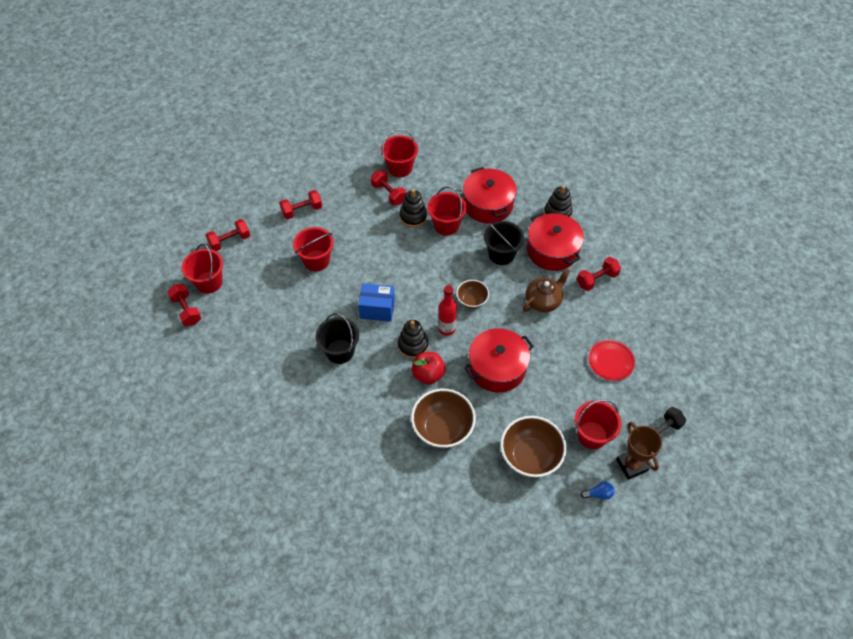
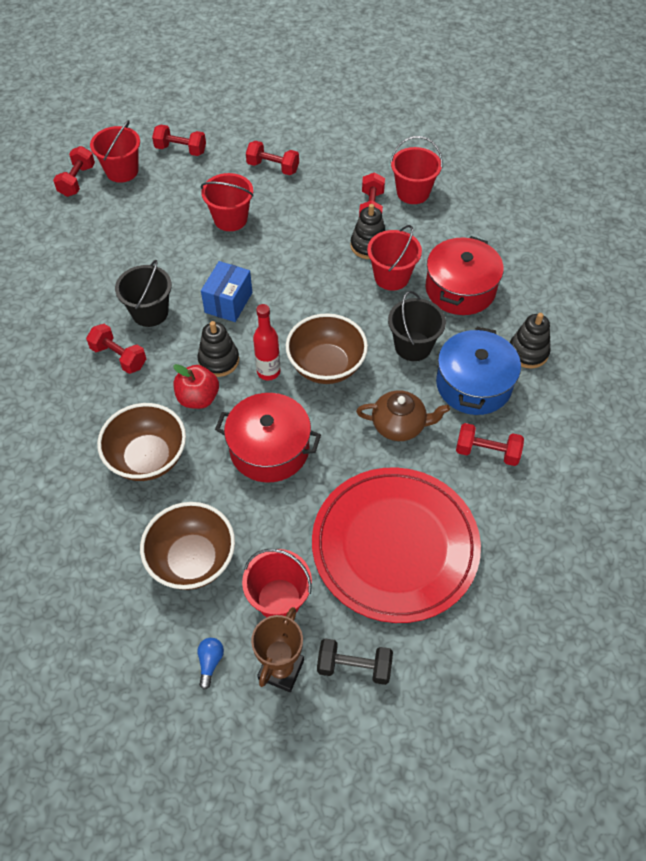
camera: 45 degrees right, 0 degrees up
(355, 390) = (119, 357): none -> red dumbbell
(377, 309) = (228, 302): blue box -> blue box turned 60 degrees clockwise
(472, 300) = (326, 366): brown bowl -> brown bowl, size x1.77
(552, 250) = (473, 384): red pot -> blue pot
(598, 494) = (210, 662): blue light bulb -> blue light bulb turned 120 degrees counterclockwise
(611, 361) = (395, 546): red plate -> red plate, size x2.40

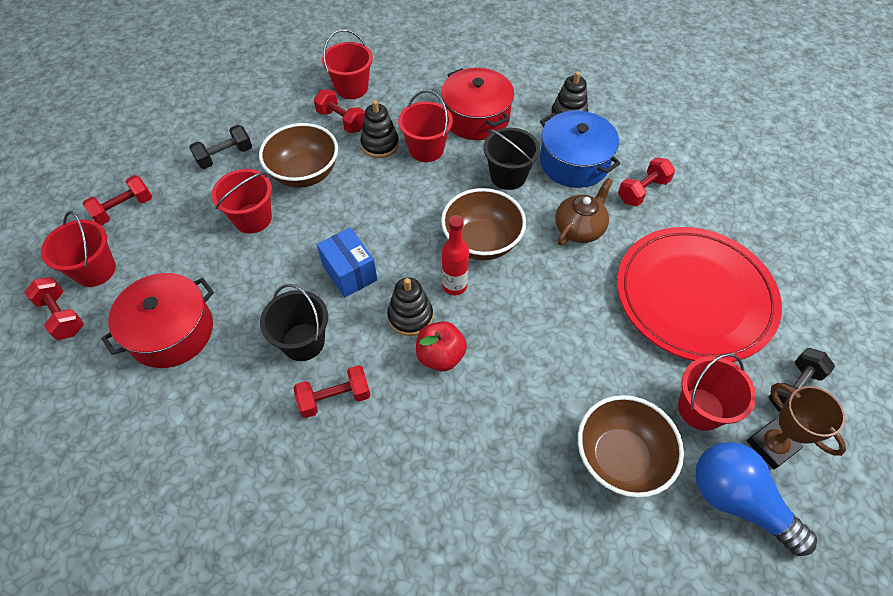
camera: 55 degrees left, 0 degrees up
(148, 458) = (478, 436): brown bowl -> brown bowl (304, 174)
(210, 662) = (738, 501): blue light bulb -> blue light bulb, size x2.46
(269, 449) = (539, 330): red pot -> red pot (171, 332)
(273, 167) = (225, 156): red dumbbell -> black dumbbell

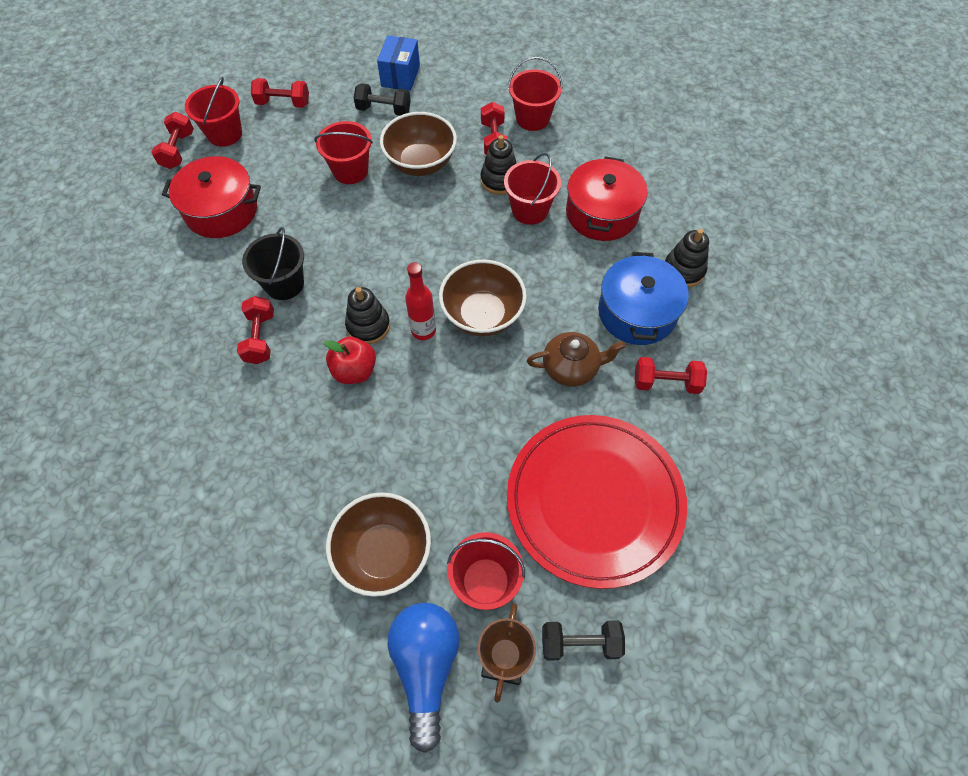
camera: 45 degrees right, 5 degrees up
(335, 398) = (260, 338): red dumbbell -> red dumbbell turned 60 degrees clockwise
(350, 273) = (366, 261): blue box -> blue box (400, 76)
(508, 176) = (567, 281): black bucket -> none

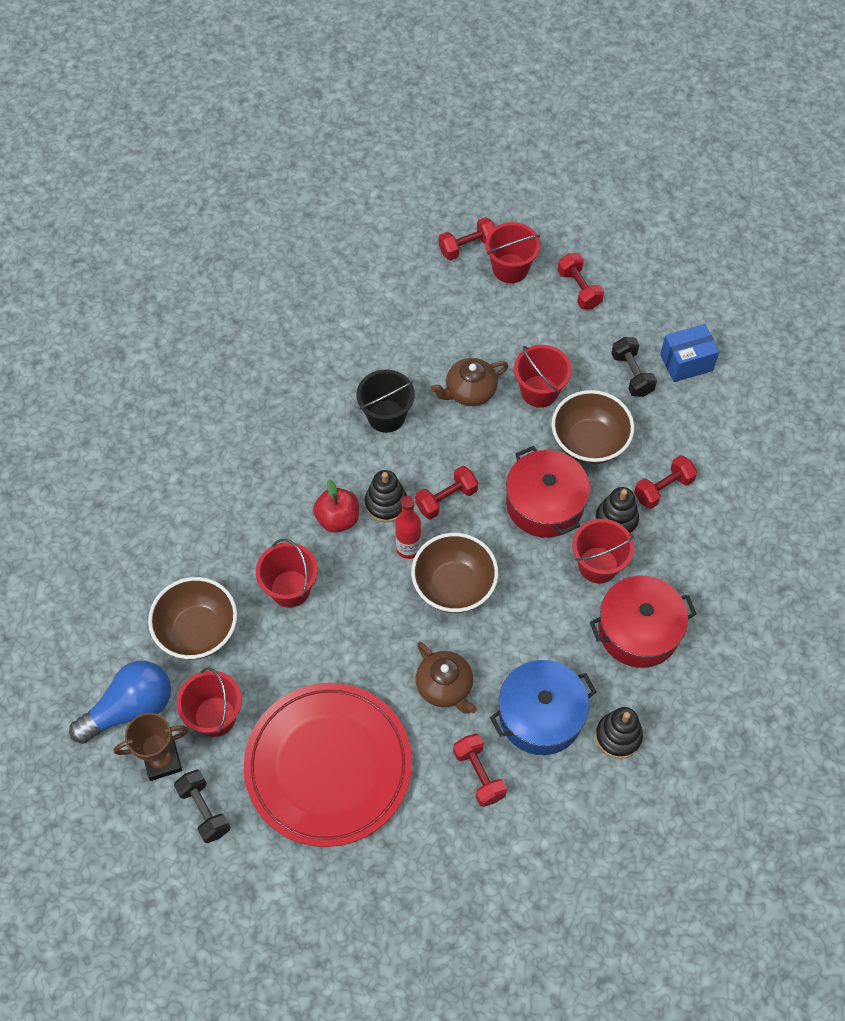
camera: 60 degrees right, 0 degrees up
(221, 211) = (427, 322): red pot -> red pot (544, 504)
(260, 338) = (325, 431): red dumbbell -> red dumbbell (446, 499)
(311, 215) = (469, 391): none -> brown teapot
(532, 118) = (717, 508): red bucket -> red bucket (290, 589)

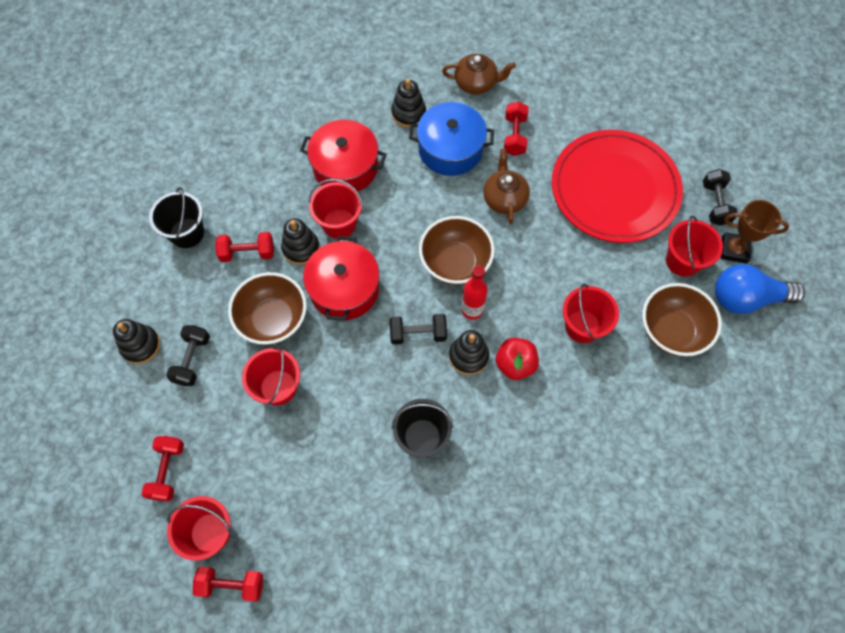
camera: 150 degrees left, 5 degrees up
(446, 499) = (418, 334): red dumbbell -> black dumbbell
(469, 391) = (336, 420): brown teapot -> brown teapot (476, 83)
(686, 362) = (140, 345): blue box -> black stacking toy
(737, 476) = (187, 233): none -> black bucket

